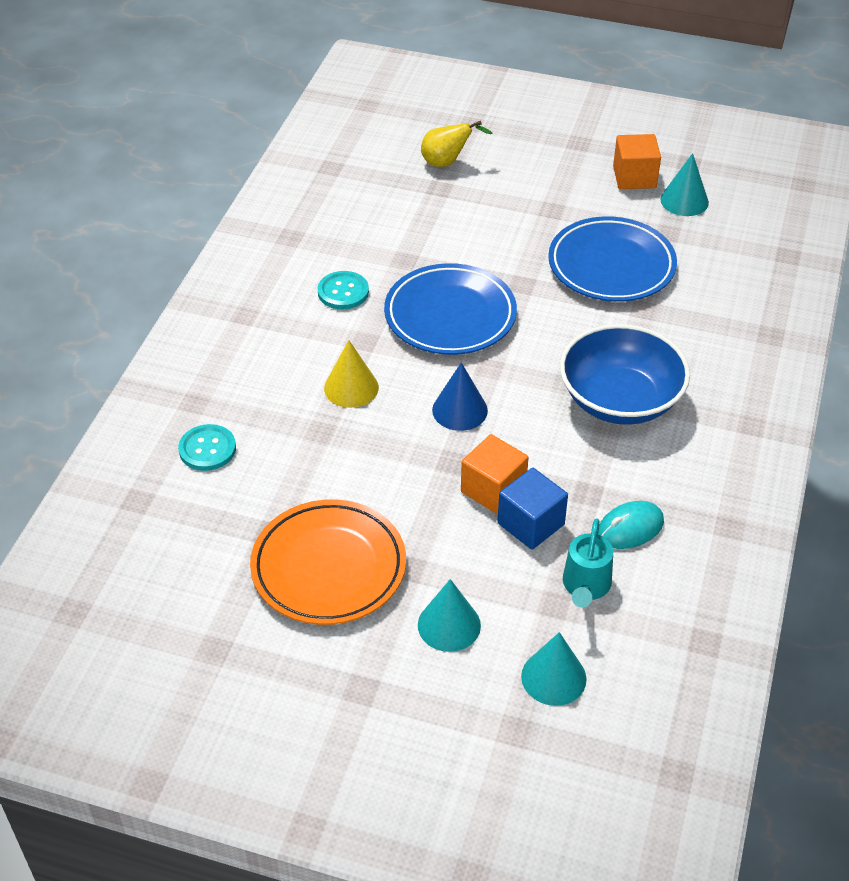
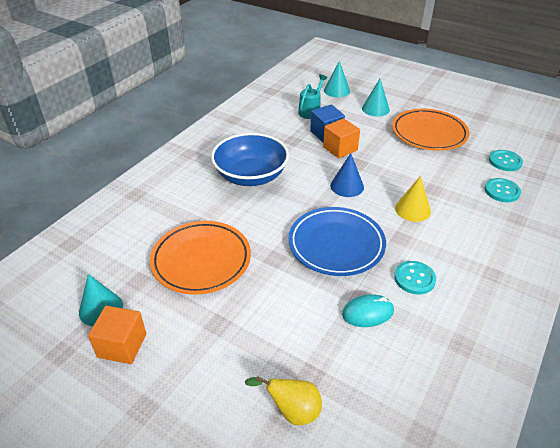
camera: 165 degrees left, 5 degrees down
(188, 519) = (505, 161): none -> turquoise button
(611, 265) = (201, 260): blue plate -> orange plate
(630, 528) = (279, 125): turquoise mouse -> turquoise mouse (368, 313)

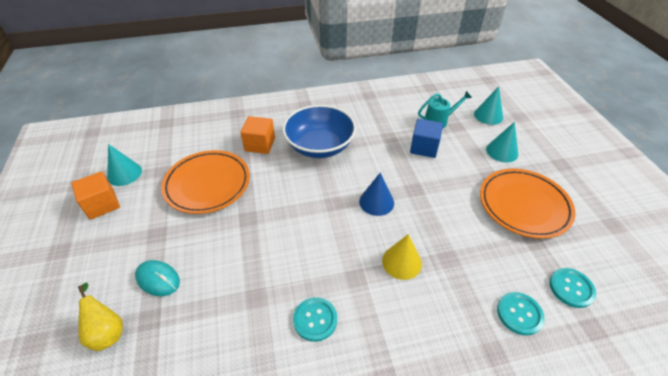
camera: 45 degrees right, 5 degrees up
(336, 244) = (300, 242): blue plate -> none
(340, 148) = (417, 167): orange cube -> orange cube (260, 144)
(368, 313) = (244, 313): turquoise mouse -> turquoise mouse (158, 279)

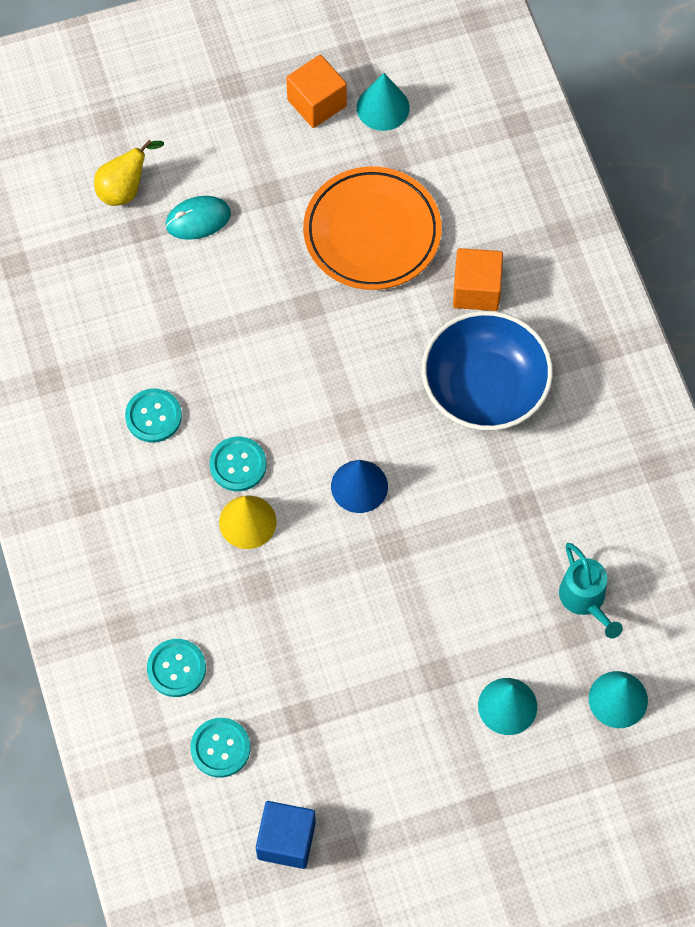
camera: 85 degrees right, 20 degrees up
(158, 279) = (198, 219): turquoise mouse -> turquoise mouse turned 45 degrees clockwise
(359, 265) = (238, 465): none -> turquoise button
(424, 147) = (501, 567): blue cube -> blue cube (286, 840)
(523, 205) = (373, 716): orange plate -> none

